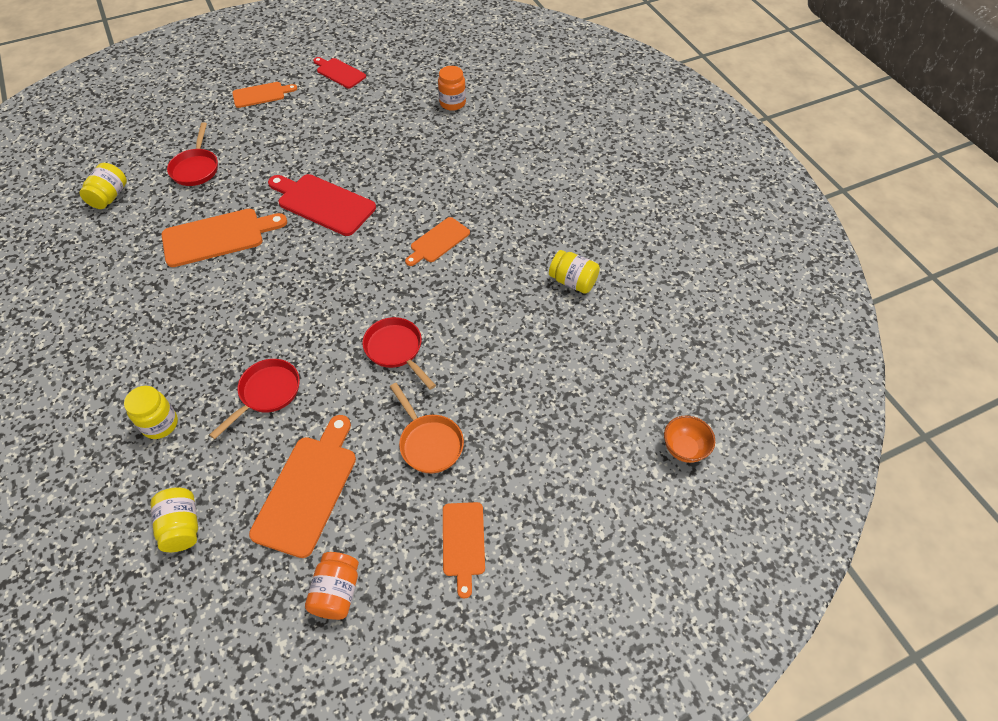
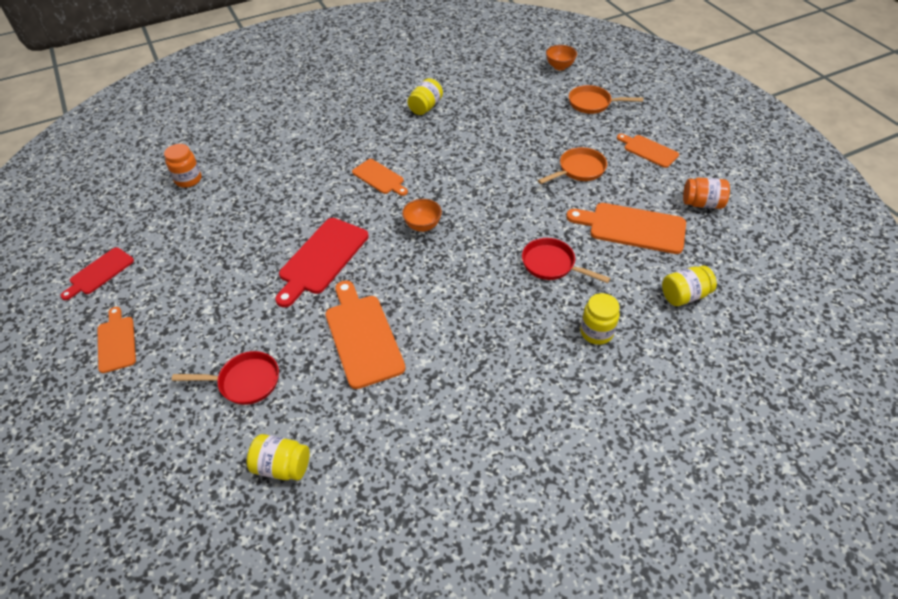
camera: 90 degrees left, 5 degrees down
(353, 279) = (422, 226): none -> orange bowl
(396, 350) = (498, 193): red pan -> none
(463, 543) = (648, 150): orange cutting board -> orange cutting board turned 135 degrees counterclockwise
(583, 483) = (593, 103): none -> orange pan

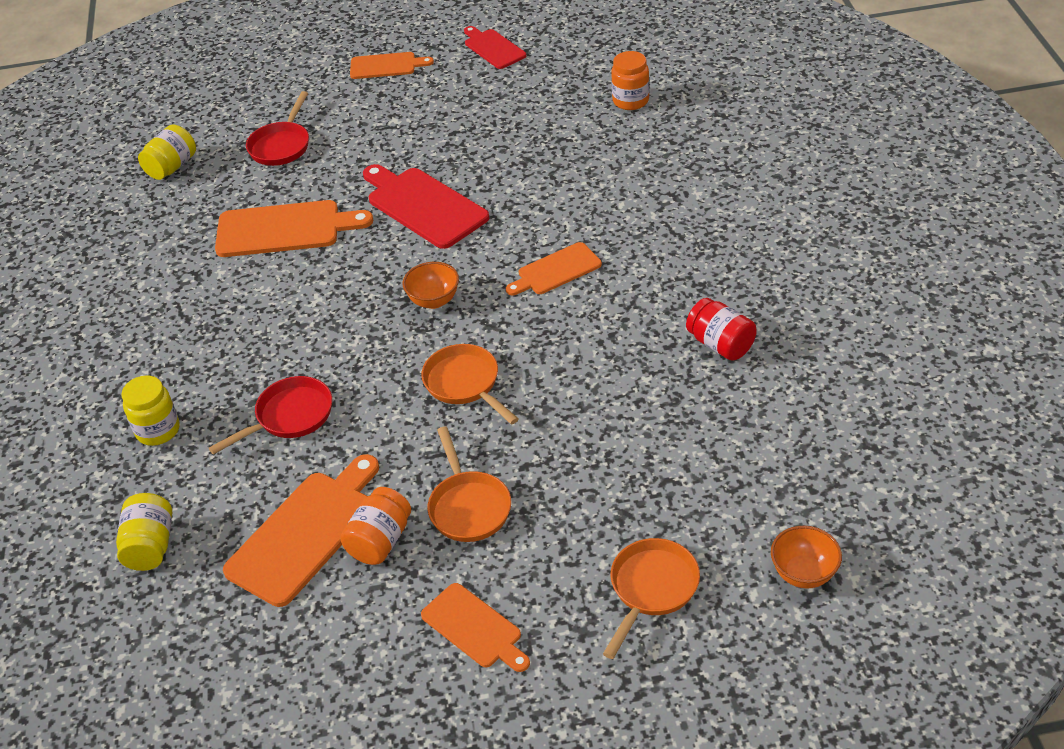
camera: 110 degrees right, 5 degrees down
(425, 107) = (720, 344): yellow jar -> red jar
(491, 193) = (465, 384): none -> orange pan
(648, 150) = (474, 628): orange cutting board -> orange cutting board turned 75 degrees clockwise
(702, 203) = (305, 652): orange jar -> orange jar (380, 541)

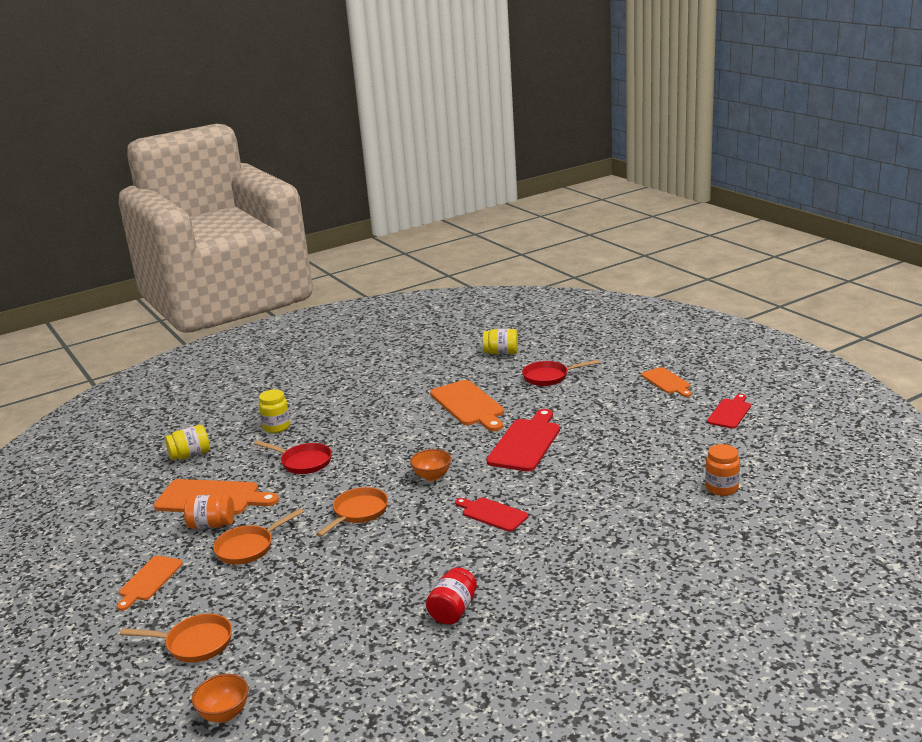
camera: 65 degrees right, 20 degrees down
(556, 270) = (492, 514): orange cutting board -> red cutting board

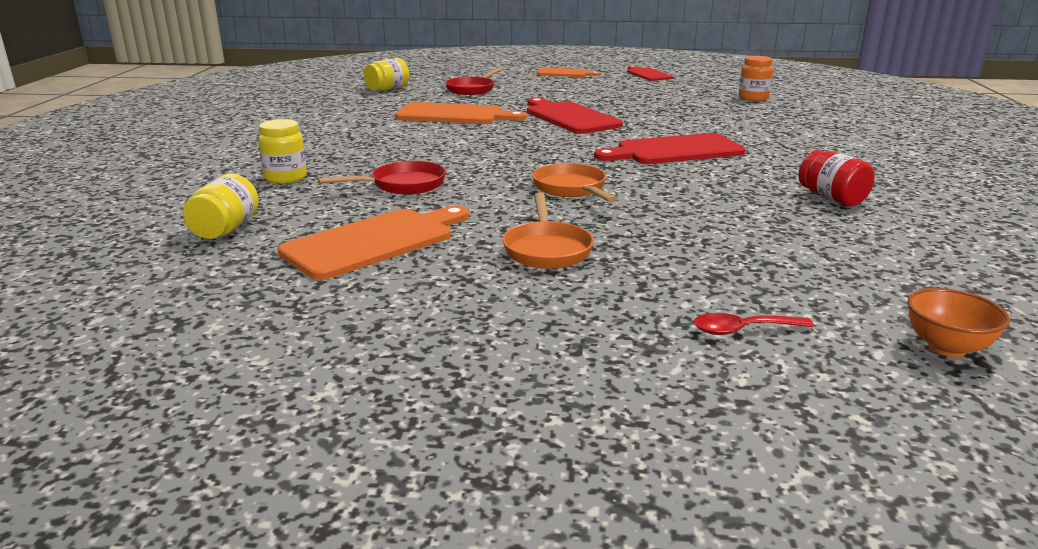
camera: 55 degrees left, 0 degrees up
(149, 580) = (519, 325): orange cutting board -> none
(194, 643) = (743, 330): orange pan -> red spoon
(212, 525) = (445, 256): orange jar -> none
(432, 476) = (560, 152): orange bowl -> none
(492, 514) = (674, 151): red cutting board -> red cutting board, size x1.65

